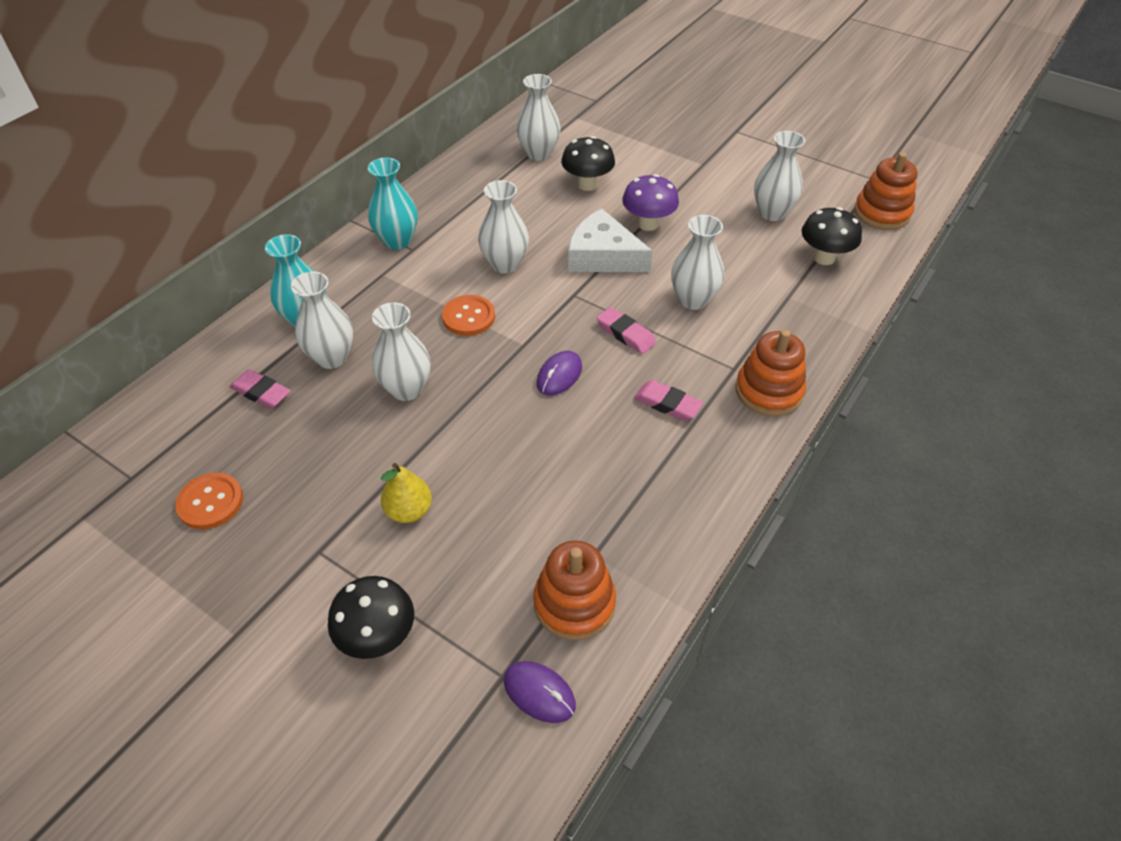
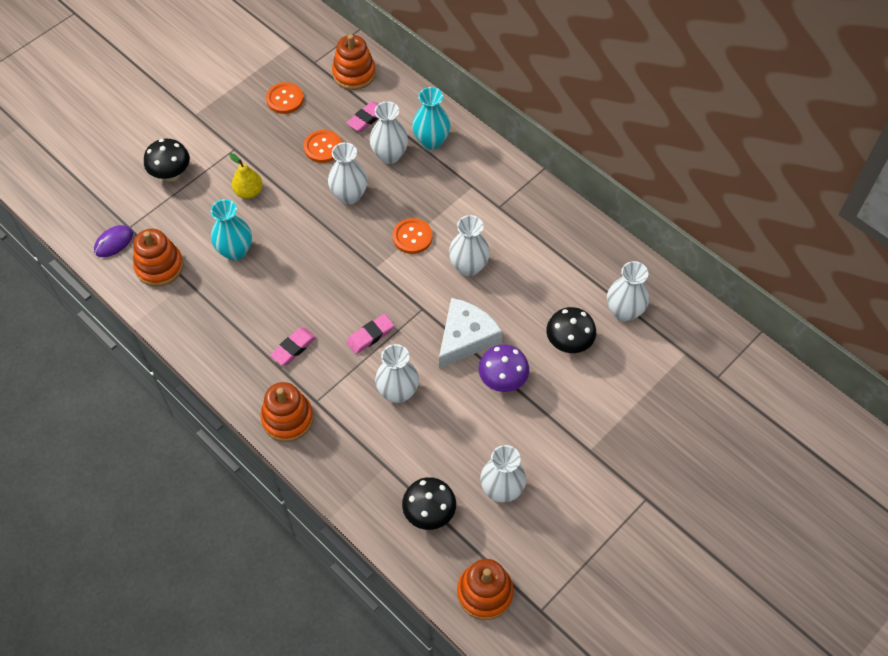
camera: 100 degrees right, 10 degrees up
(165, 422) = (354, 73): none -> orange stacking toy
(316, 434) = (323, 147): none -> orange button
(397, 241) = (511, 197): turquoise vase -> turquoise vase (235, 251)
(559, 375) = (338, 286): purple mouse -> none

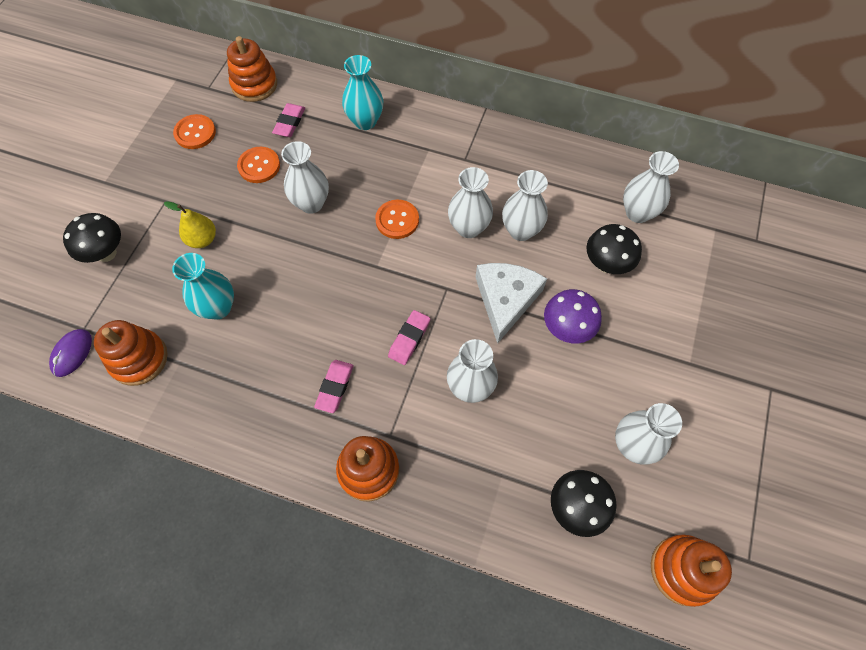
camera: 25 degrees left, 5 degrees up
(389, 155) = (331, 149): white vase -> white vase (521, 230)

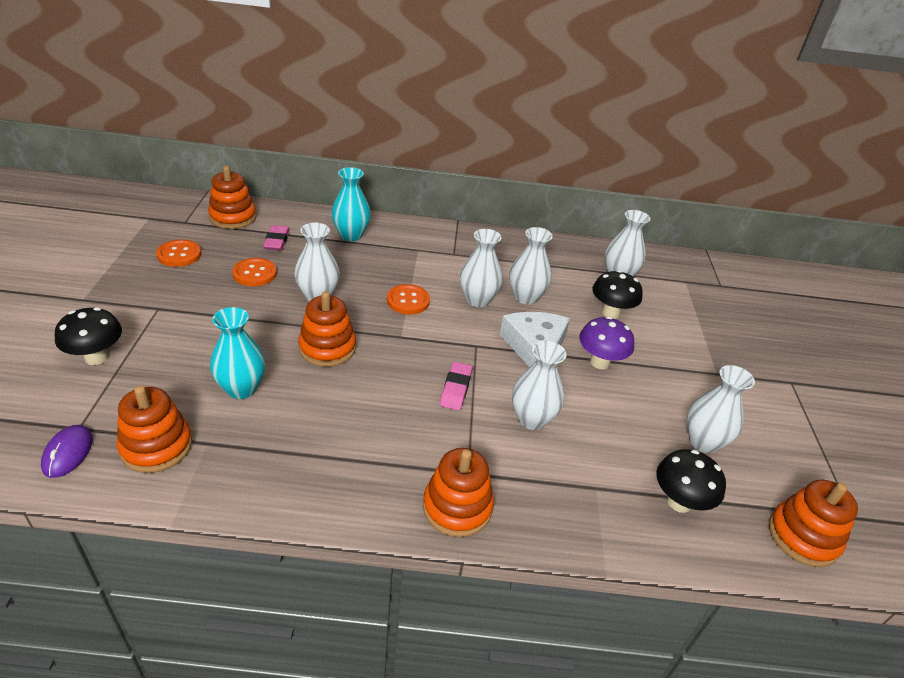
camera: 20 degrees left, 25 degrees down
(202, 239) = (208, 334): yellow pear -> none
(304, 271) = (327, 348): none -> orange stacking toy
(335, 387) = (393, 439): pink eraser -> none

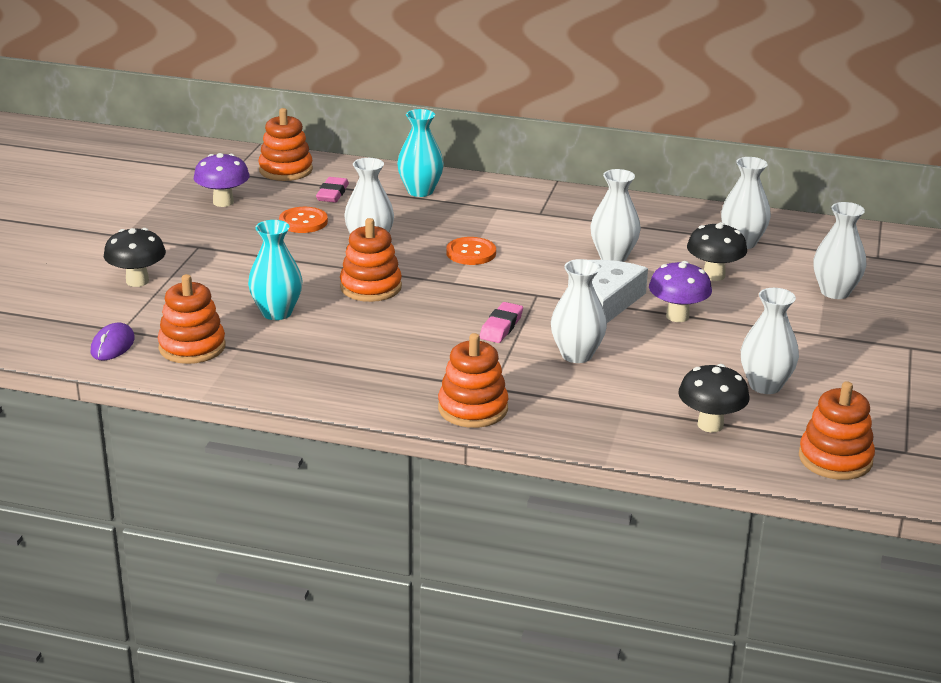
camera: 15 degrees right, 10 degrees down
(179, 254) = (223, 202): orange button -> purple mushroom
(477, 300) = (553, 256): white vase -> white vase (835, 292)

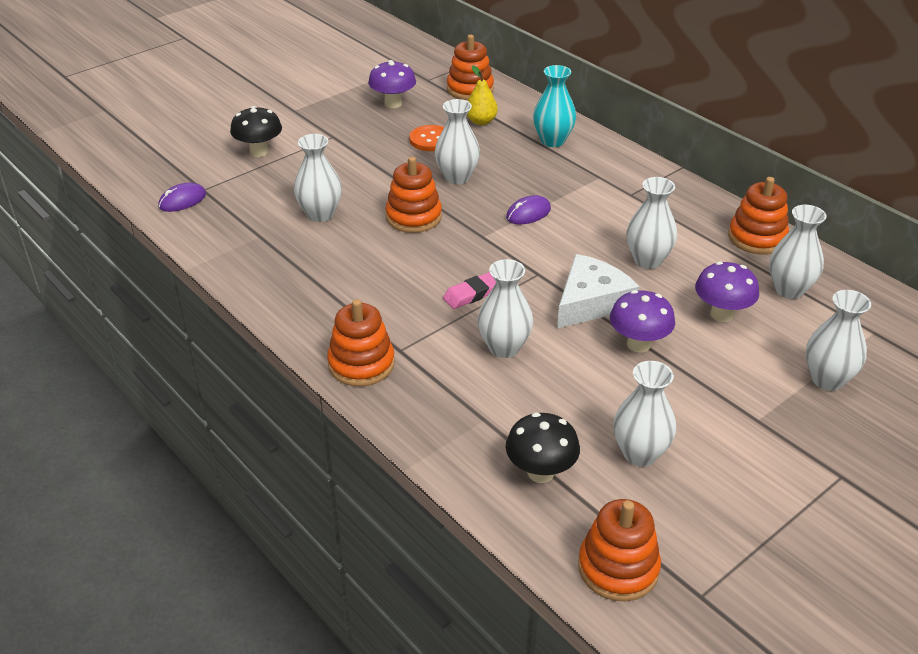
camera: 35 degrees right, 10 degrees up
(192, 347) = (230, 222): orange stacking toy -> orange stacking toy (757, 238)
(277, 312) = (320, 214): turquoise vase -> white vase
(332, 194) = (481, 121): pink eraser -> yellow pear
(471, 253) = (528, 213): orange button -> purple mouse
(714, 275) = (721, 314): black mushroom -> purple mushroom

